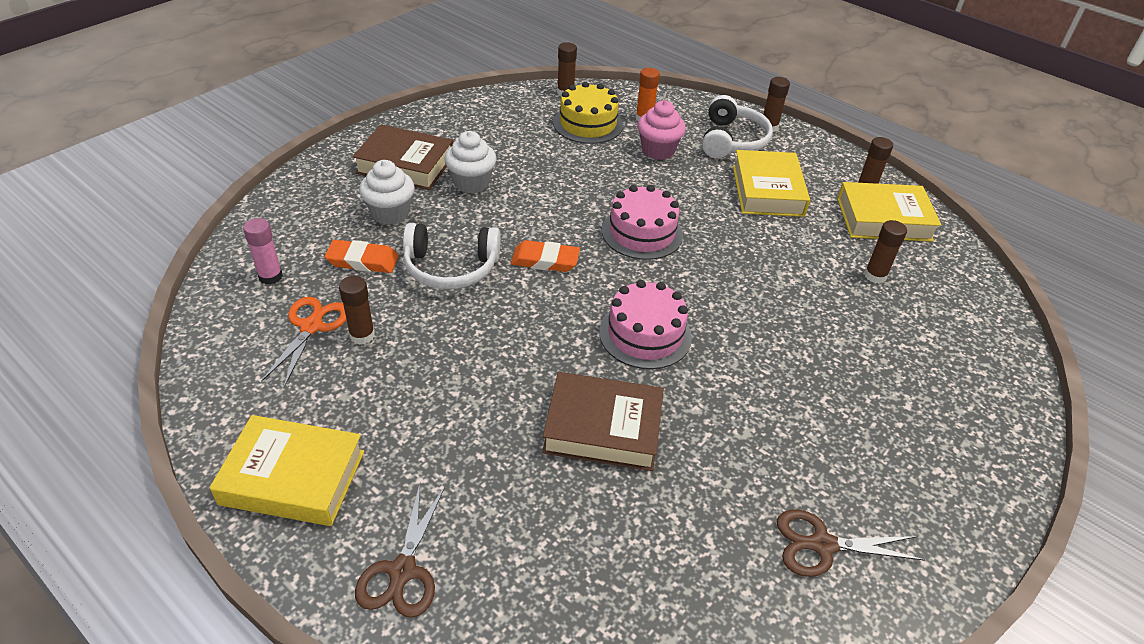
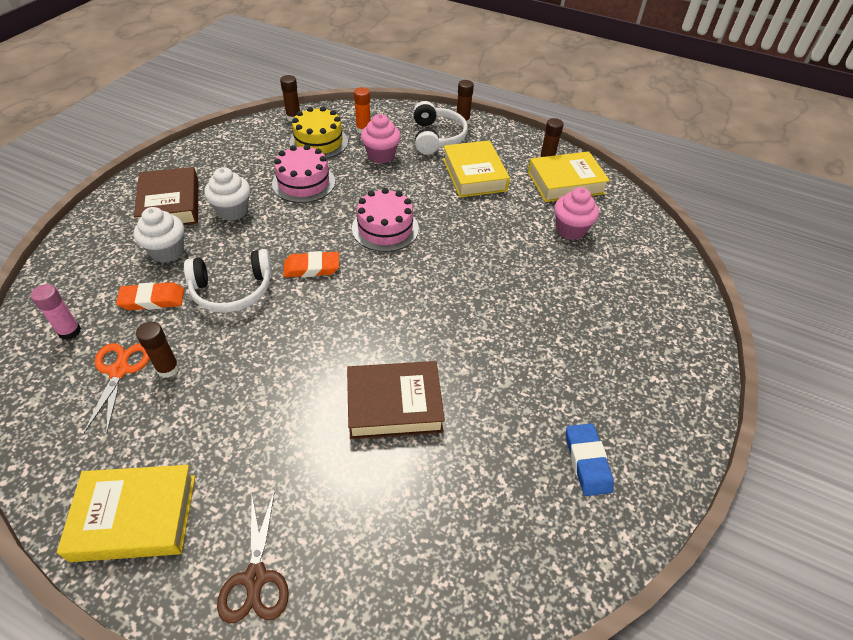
camera: 15 degrees left, 5 degrees up
(405, 165) = (170, 204): brown book -> brown book turned 75 degrees clockwise
(645, 334) = (408, 315): pink cake -> pink cake (303, 182)
(823, 545) = (587, 461): brown scissors -> blue eraser
(875, 276) = (570, 230): brown glue stick -> pink cupcake

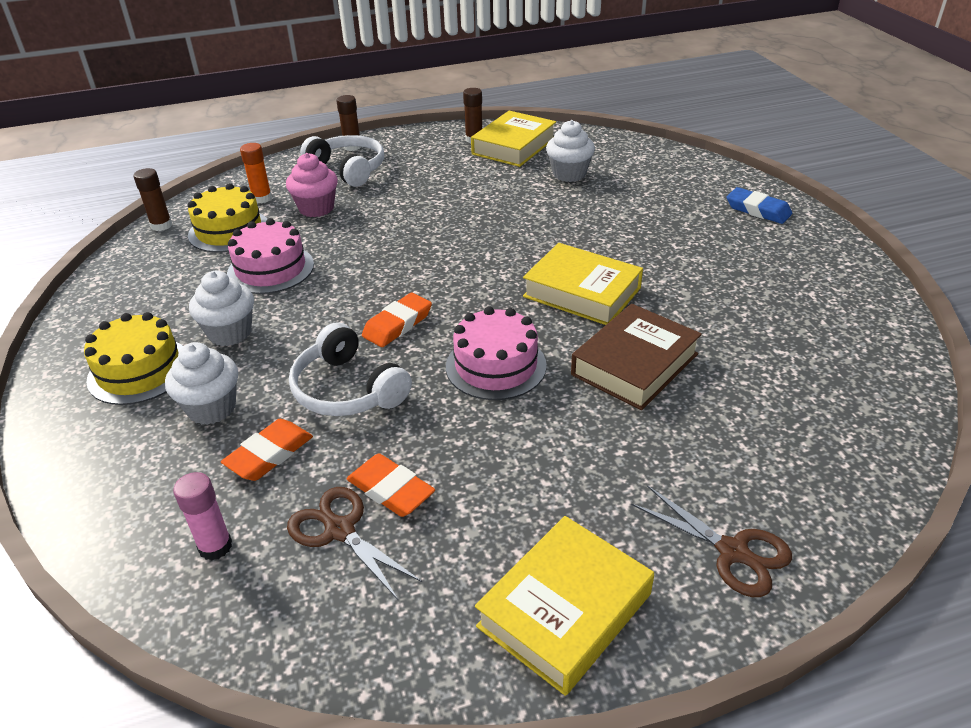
camera: 40 degrees left, 10 degrees down
(119, 371) = (340, 530): orange scissors -> brown scissors
(168, 368) = (391, 490): brown glue stick -> orange eraser
(170, 204) = (139, 370): brown book -> yellow cake
(232, 290) = (347, 390): white headphones -> white headphones turned 105 degrees clockwise
(385, 228) = (416, 257): pink cake -> pink cake (496, 366)
(474, 175) = (429, 178): yellow book -> yellow book (582, 292)
(570, 230) = (569, 174): pink cupcake -> white cupcake
(587, 461) = (809, 301): blue eraser -> blue eraser (758, 210)

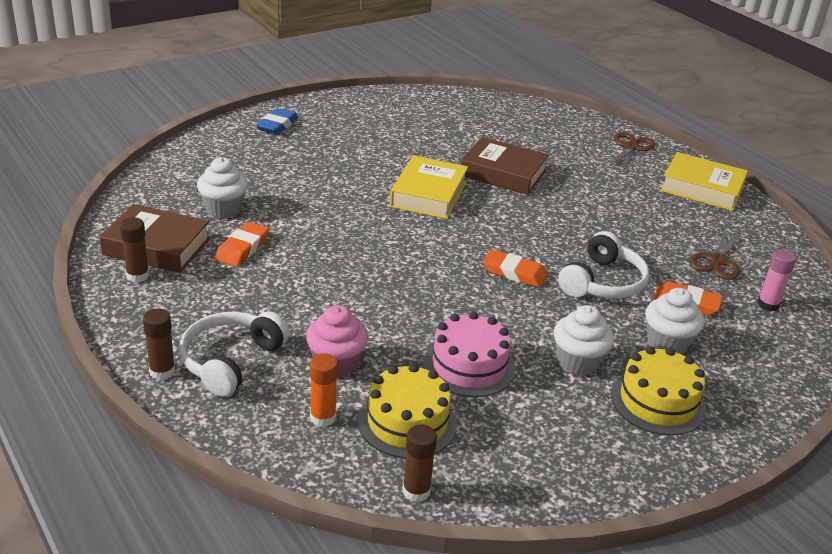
camera: 110 degrees left, 5 degrees down
(391, 490) = (674, 248): orange eraser -> orange eraser (242, 248)
(496, 366) = (536, 223): pink cake -> none
(514, 146) = (157, 246): yellow book -> brown book

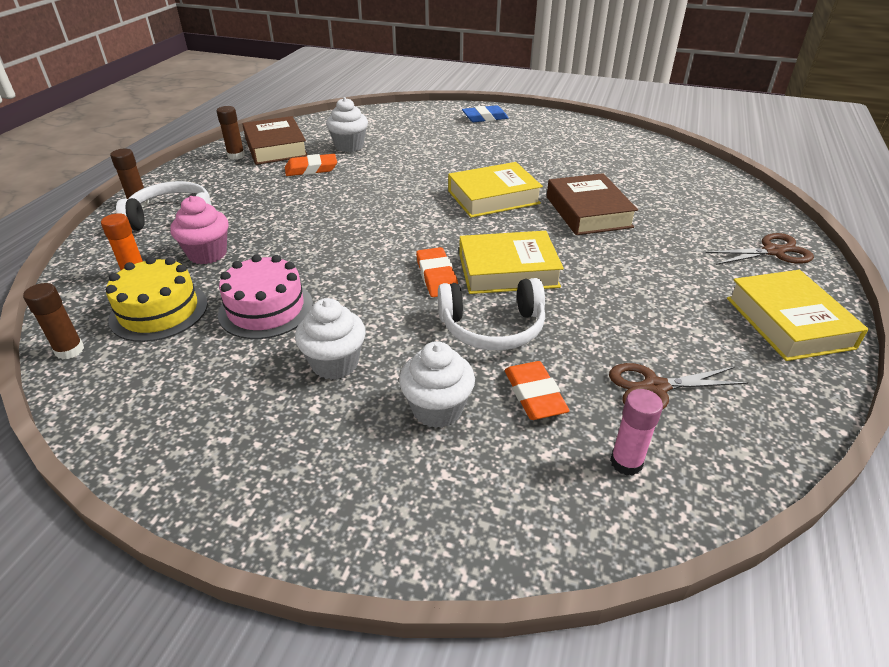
camera: 55 degrees right, 5 degrees up
(541, 242) = (508, 270): none -> yellow book
(658, 402) = (322, 441): yellow cake -> none

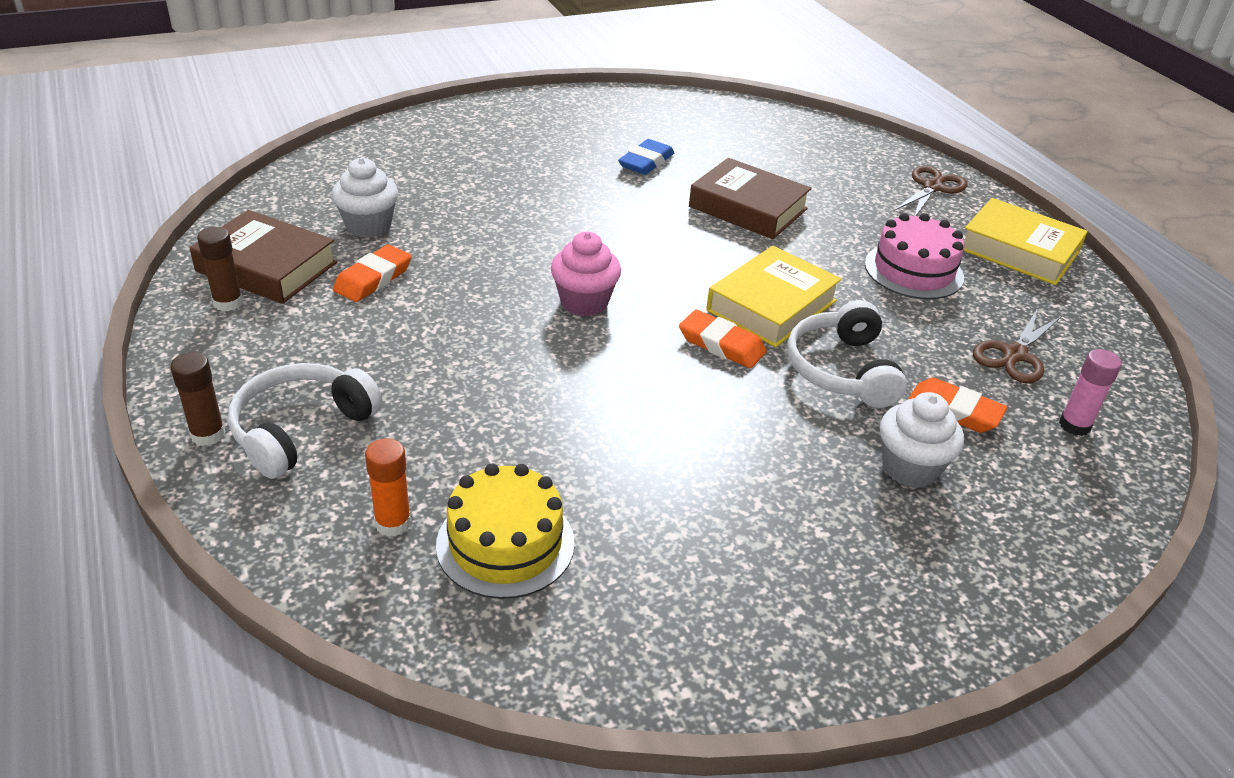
camera: 45 degrees left, 0 degrees up
(69, 350) = (483, 648): brown glue stick -> none
(207, 254) = (438, 449): pink cupcake -> pink cupcake (584, 302)
(266, 309) = (617, 471): pink cake -> pink cake (913, 270)
(335, 363) = (772, 482): white cupcake -> none
(485, 118) = (475, 124): blue eraser -> blue eraser (646, 162)
(492, 328) = (841, 370): white headphones -> white headphones turned 135 degrees clockwise
(493, 197) = (639, 228): yellow book -> none

